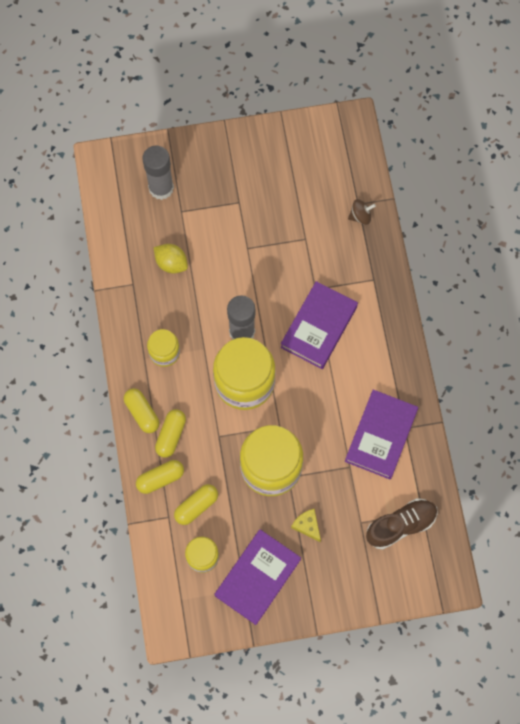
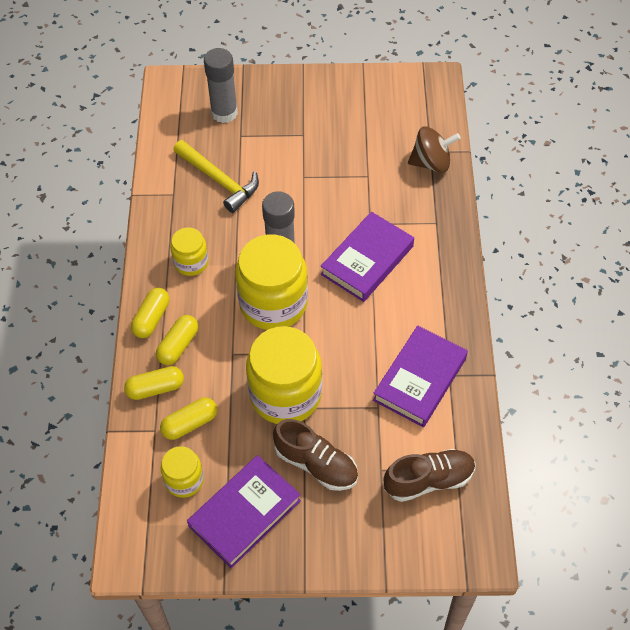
camera: 10 degrees right, 15 degrees down
(142, 413) = (151, 318): yellow capsule -> yellow capsule turned 45 degrees clockwise
(171, 263) = (219, 180): yellow lemon -> yellow hammer
(307, 525) = (316, 464): yellow cheese -> brown shoe
(360, 216) = (431, 163): brown spinning top -> brown spinning top, size x1.66

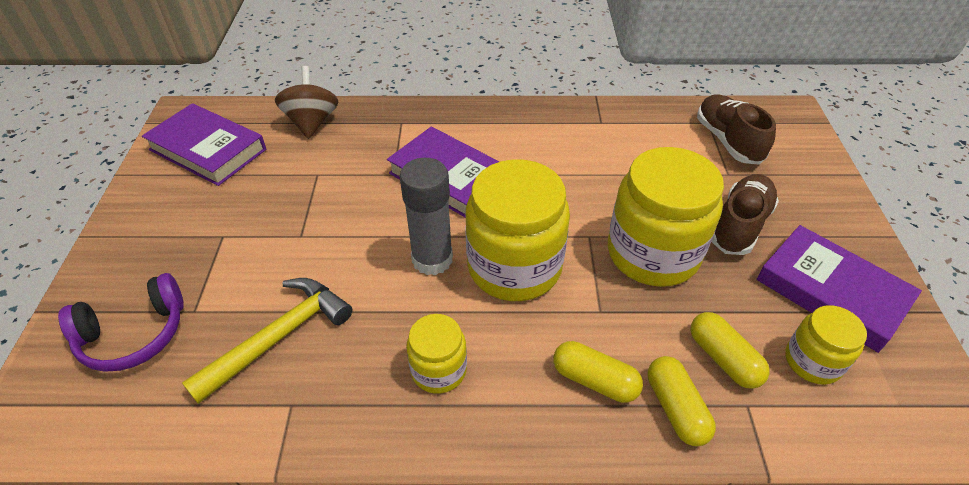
camera: 90 degrees left, 10 degrees down
(151, 318) = (547, 423): yellow capsule -> none
(224, 113) = (134, 334): grey glue stick -> purple headphones
(419, 379) = (610, 142): purple book -> purple book (207, 150)

